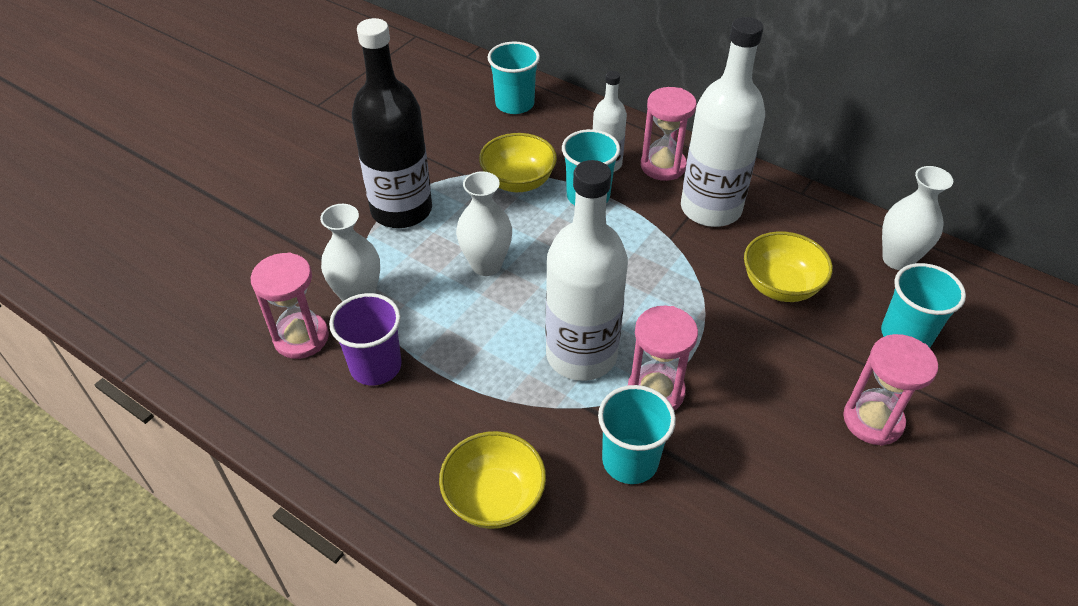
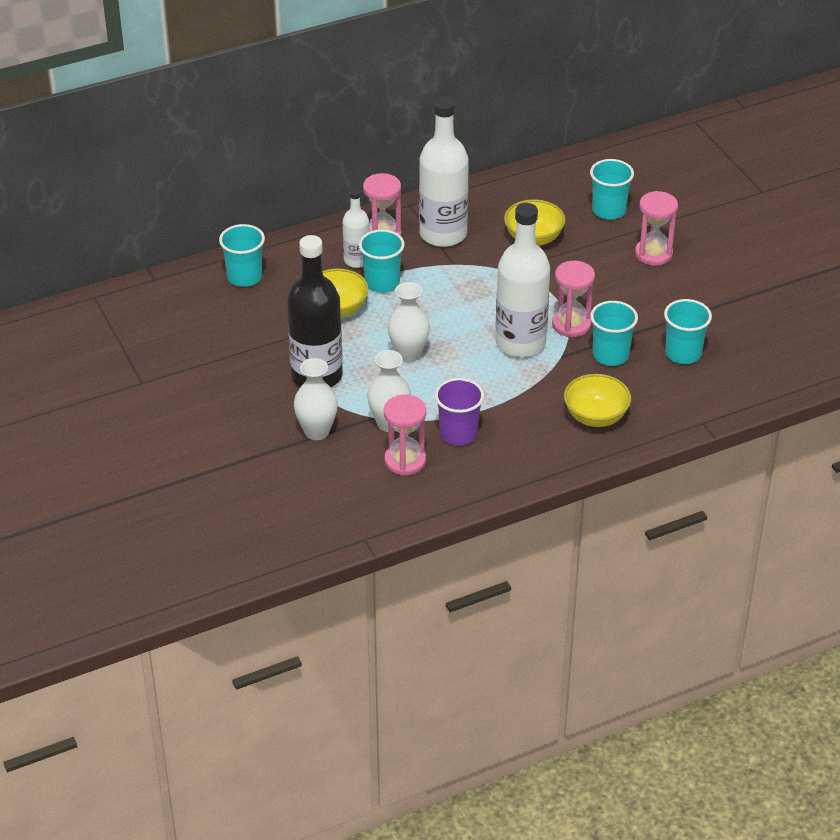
camera: 60 degrees left, 5 degrees down
(701, 550) = (683, 353): none -> turquoise cup
(897, 259) = (552, 181): white vase -> white vase (317, 431)

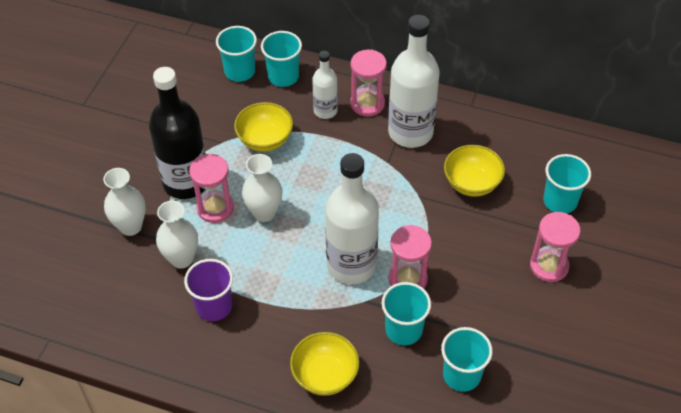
camera: 45 degrees right, 10 degrees up
(382, 282) = (320, 141): turquoise cup -> turquoise cup (283, 76)
(405, 461) = (153, 298): pink hourglass -> pink hourglass (215, 208)

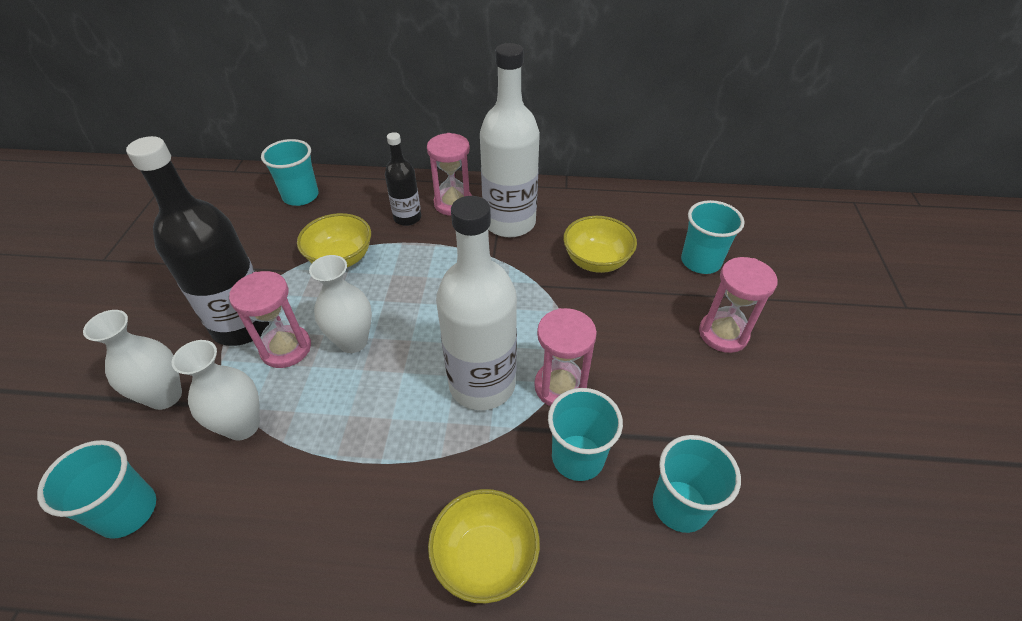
camera: 15 degrees left, 5 degrees down
(214, 306) = (297, 486): purple cup -> none
(283, 76) = (352, 193): turquoise cup -> turquoise cup (127, 511)
(325, 111) = (407, 218): white bottle -> black bottle

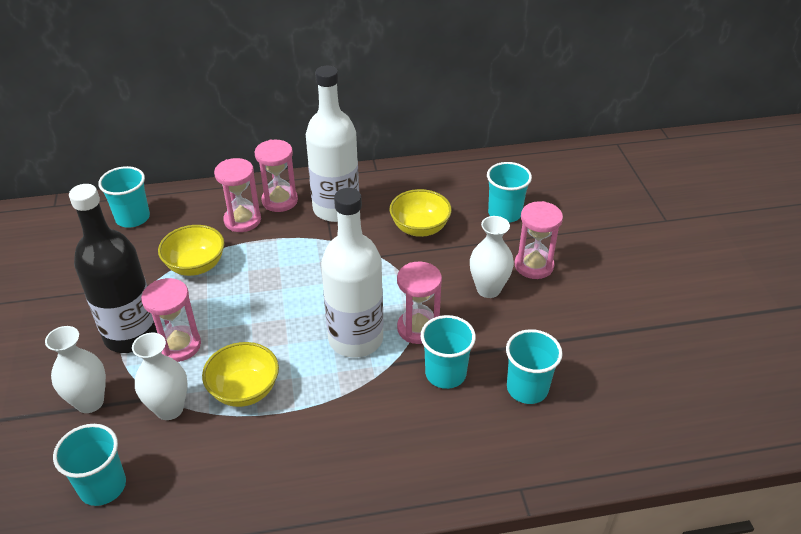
camera: 15 degrees left, 5 degrees down
(353, 341) = (235, 329): white vase -> white vase (488, 289)
(407, 218) = (242, 220): black bottle -> pink hourglass
(485, 557) = (397, 451): yellow bowl -> yellow bowl (244, 390)

